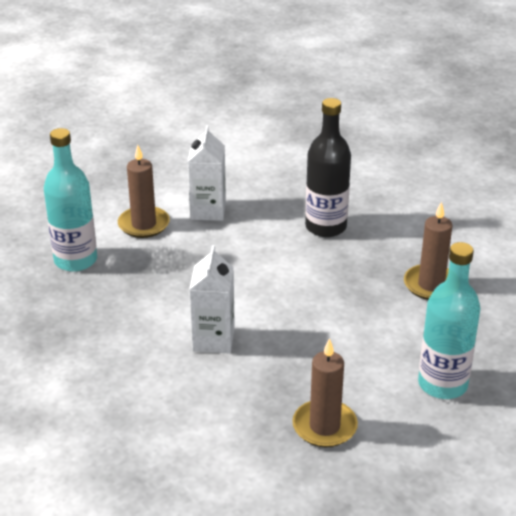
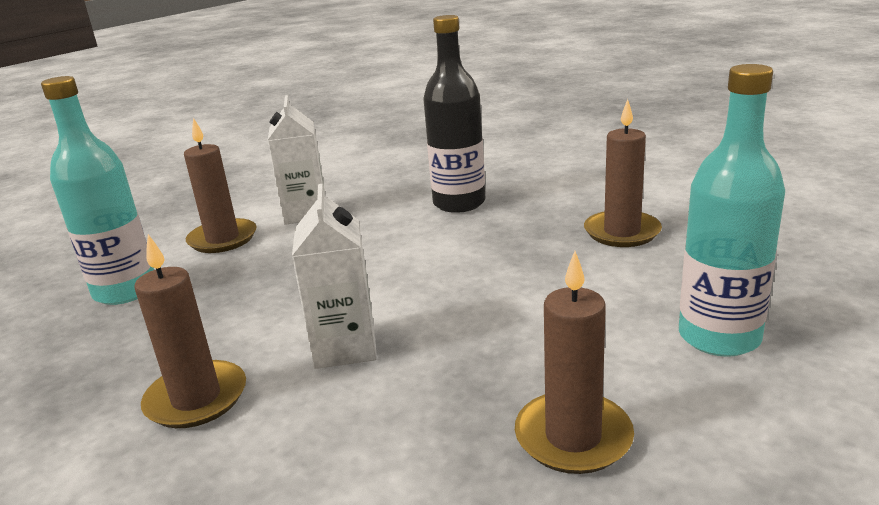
camera: 10 degrees left, 10 degrees down
(121, 356) = (196, 398): none -> brown candle

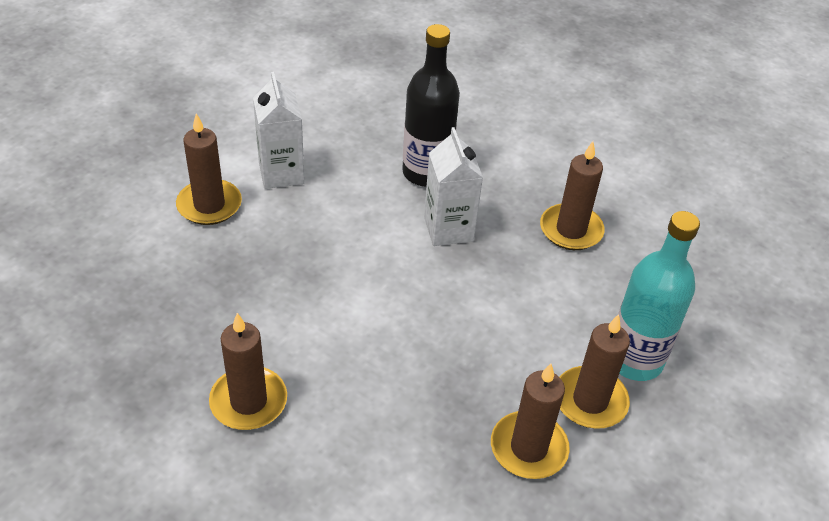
camera: 10 degrees left, 20 degrees up
(125, 291) = (140, 271): turquoise bottle -> none
(345, 347) = (354, 353): white carton -> white carton (448, 229)
(661, 381) = (590, 400): none -> brown candle

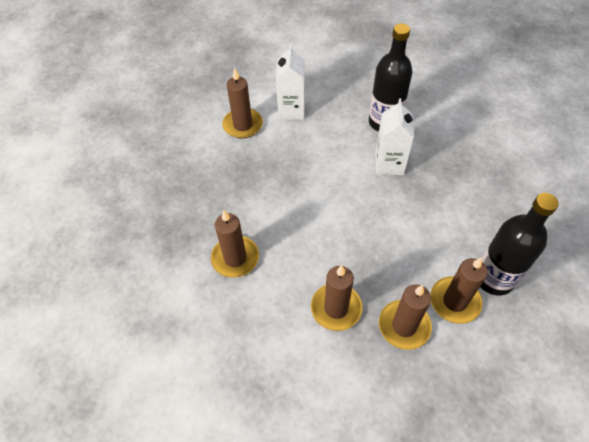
camera: 20 degrees right, 10 degrees up
(571, 230) = (473, 177): brown candle -> brown candle (336, 308)
(634, 360) = (493, 278): turquoise bottle -> black bottle

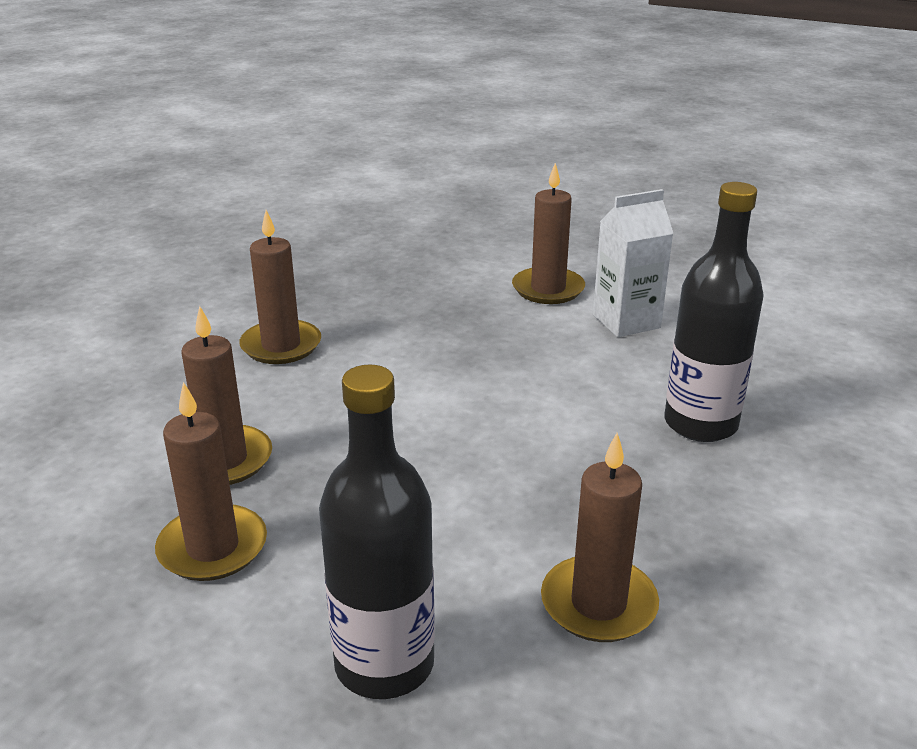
camera: 65 degrees right, 25 degrees down
(389, 164) = (595, 451): white carton -> none
(454, 301) = (296, 609): brown candle -> brown candle (598, 604)

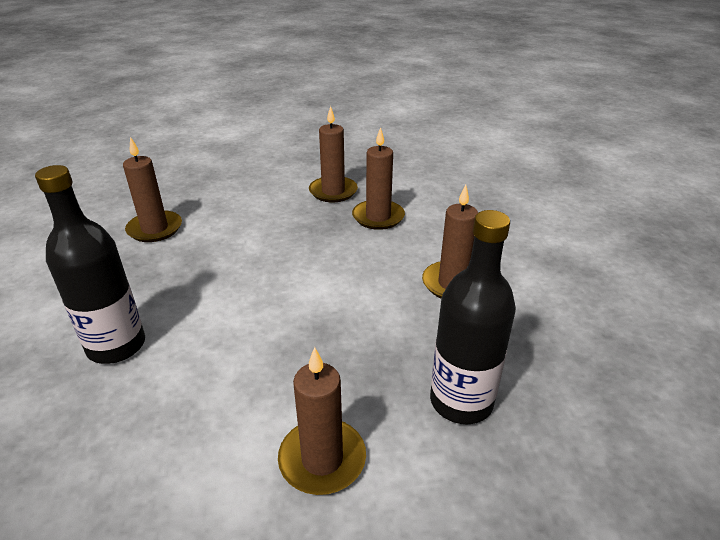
camera: 145 degrees right, 5 degrees up
(384, 664) = (230, 188): black bottle -> black bottle (461, 401)
(626, 321) = (213, 443): white carton -> none

